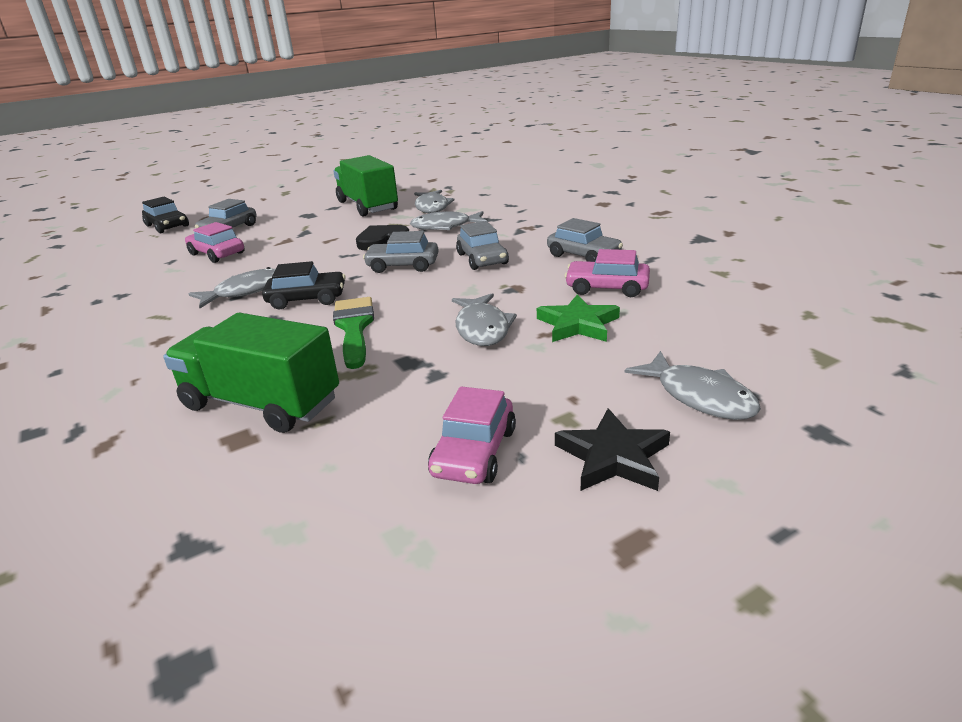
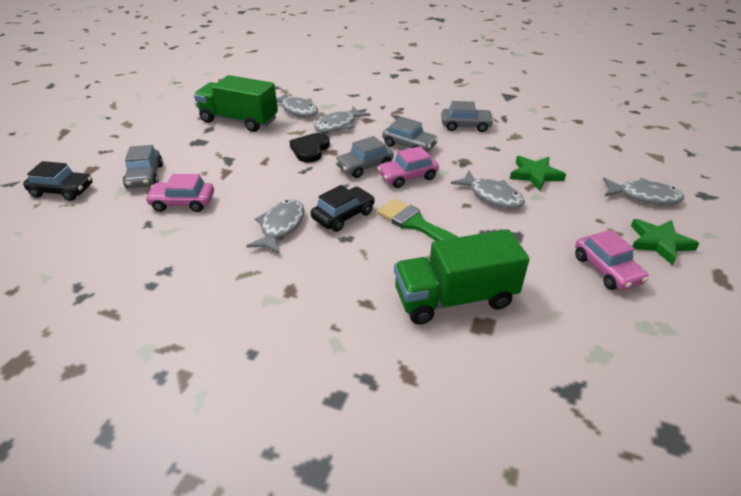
camera: 40 degrees left, 10 degrees up
(607, 288) = (512, 145): pink car -> pink car (408, 176)
(613, 457) = (659, 243): black star -> green star

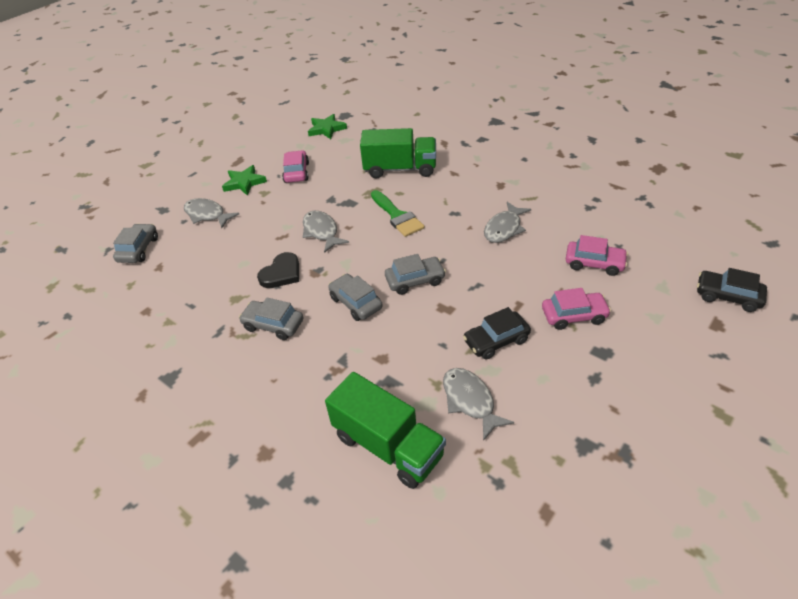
camera: 160 degrees left, 5 degrees up
(145, 176) = (646, 303): grey car -> grey car (138, 249)
(239, 120) = (554, 390): green truck -> green truck (388, 446)
(310, 150) = (466, 314): black heart -> black heart (281, 273)
(338, 125) = (422, 354): grey fish -> none
(343, 215) = (451, 231): black car -> black car (496, 340)
(408, 176) = (379, 262): pink car -> pink car (574, 316)
(535, 175) = (267, 246): green star -> green star (326, 129)

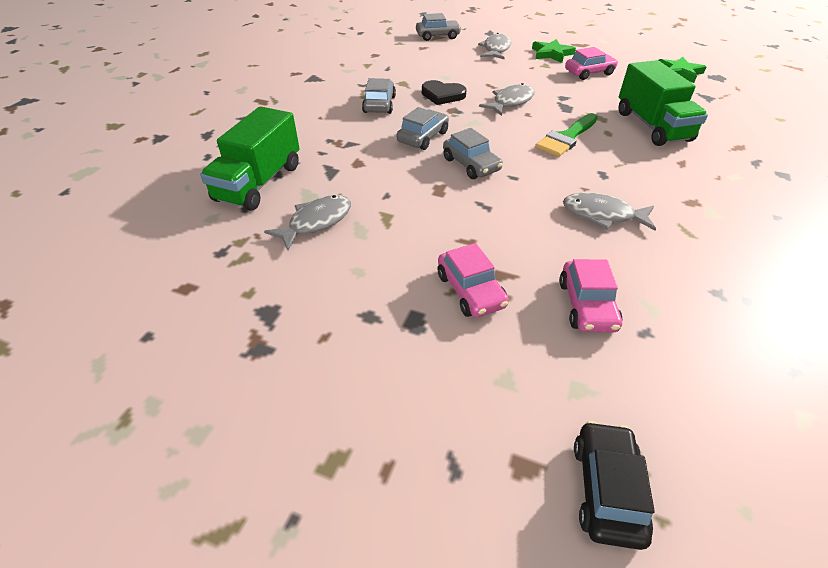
camera: 70 degrees right, 0 degrees up
(496, 340) = (404, 230): black car -> none

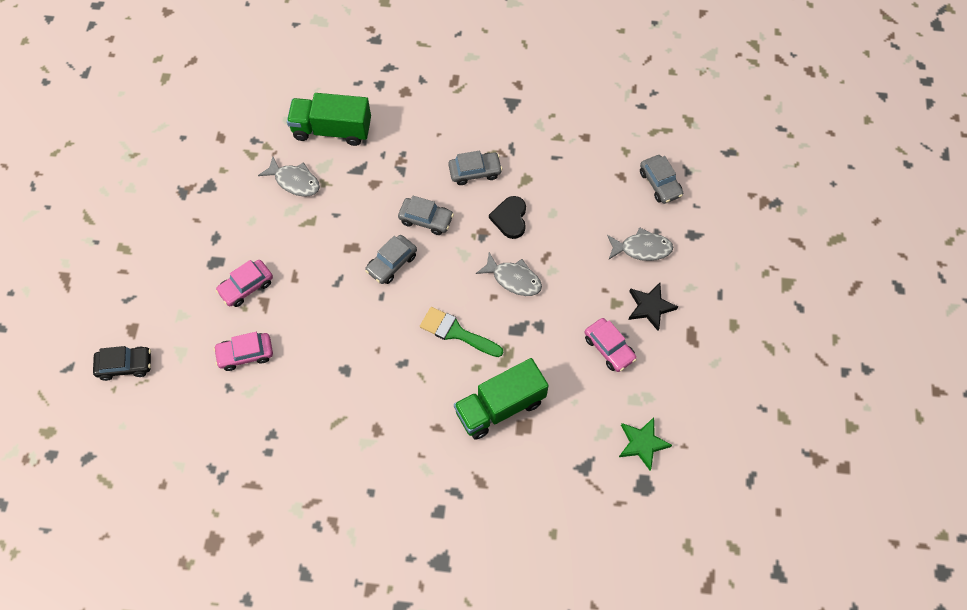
camera: 75 degrees right, 20 degrees up
(551, 54) = (650, 307): green star -> black star
(602, 215) = (344, 363): grey fish -> none

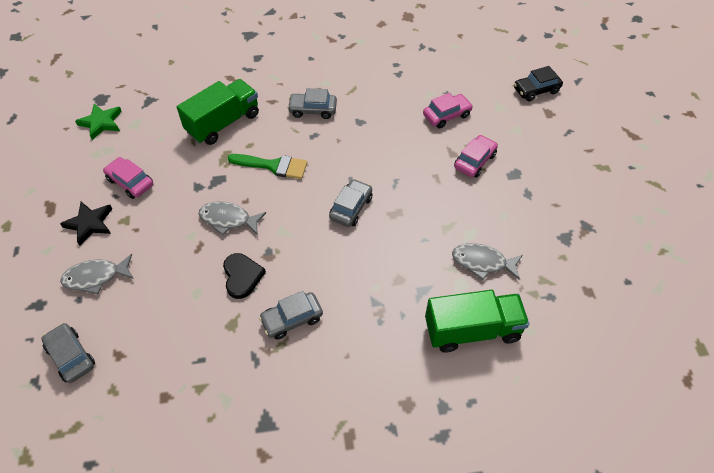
camera: 165 degrees right, 10 degrees down
(426, 219) = (331, 255): grey car -> grey car (313, 110)

